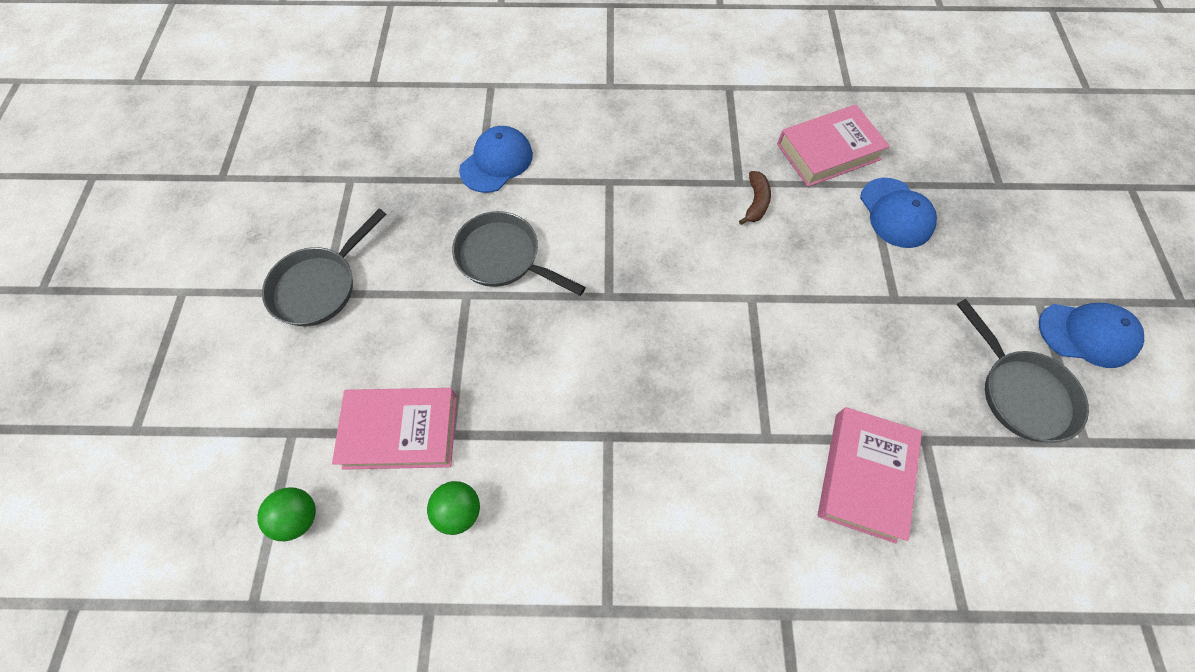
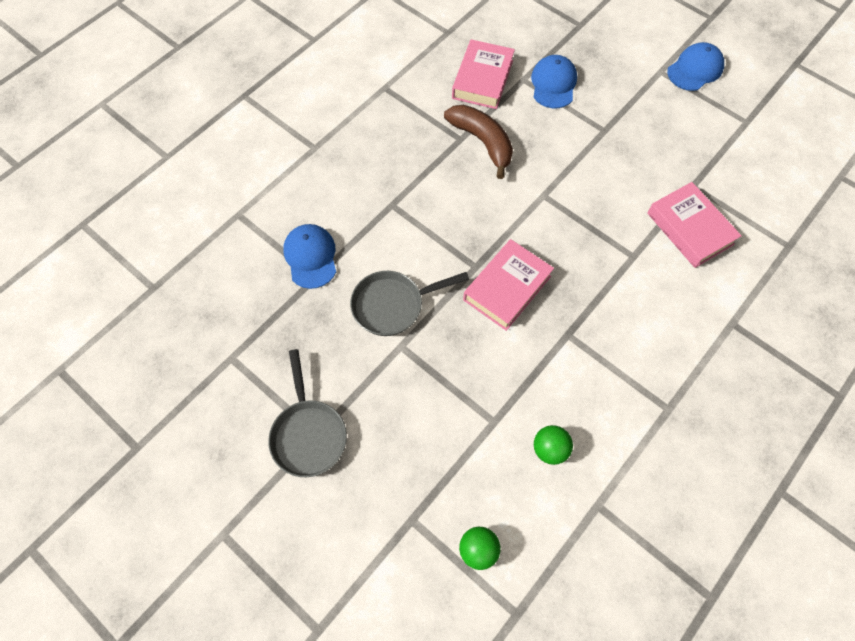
camera: 50 degrees left, 0 degrees up
(401, 431) = (468, 449): pink book -> pink book (507, 288)
(755, 202) = (482, 142): brown banana -> brown banana, size x1.87
(896, 213) = (553, 84): blue cap -> blue cap turned 105 degrees counterclockwise
(1020, 393) = (702, 124): grey pan -> none

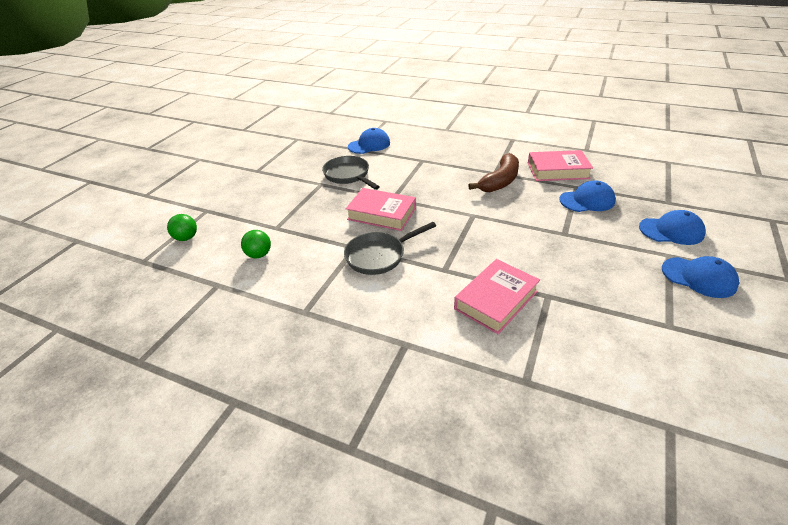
camera: 75 degrees right, 25 degrees down
(308, 434) = (256, 168): grey pan -> grey pan (379, 256)
(626, 49) = (671, 231): none -> blue cap

